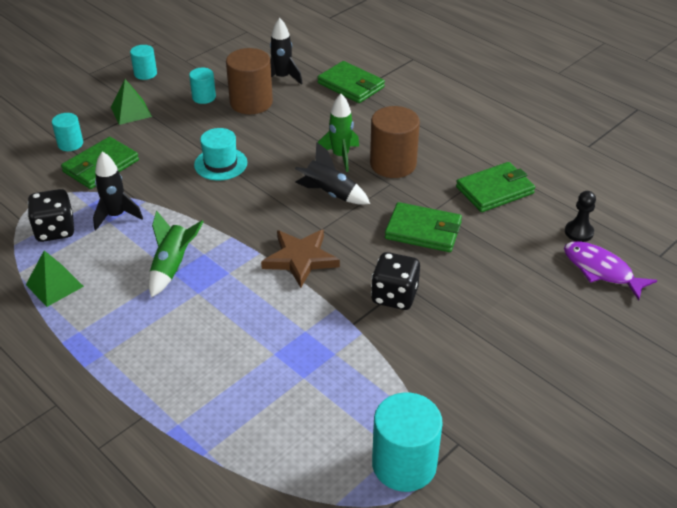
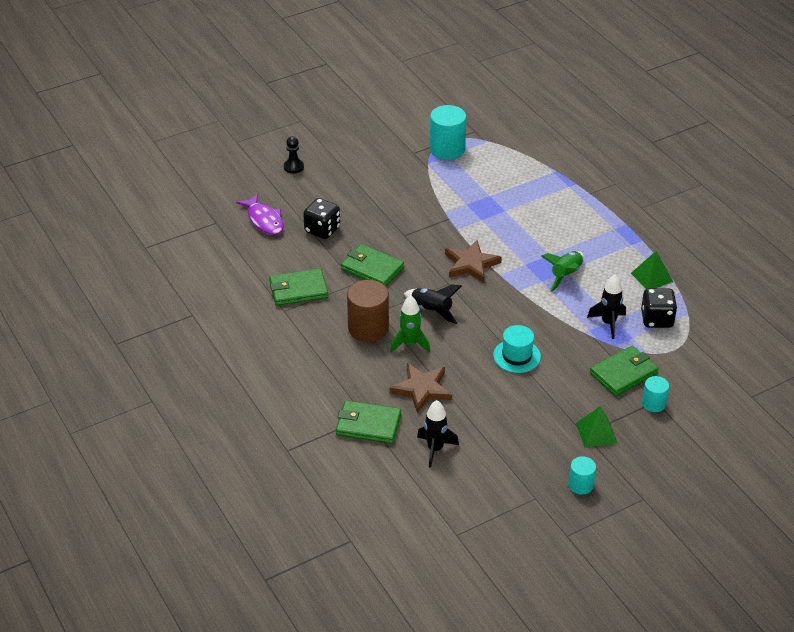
camera: 165 degrees left, 0 degrees up
(204, 97) = (521, 438): turquoise cylinder -> none
(251, 102) = (475, 421): brown cylinder -> none
(312, 119) = (422, 389): none -> brown star
(351, 85) = (368, 424): green wallet -> green wallet turned 45 degrees counterclockwise
(394, 296) = (414, 229): black dice -> black dice (322, 230)
(579, 232) = (259, 247): black pawn -> black pawn (293, 167)

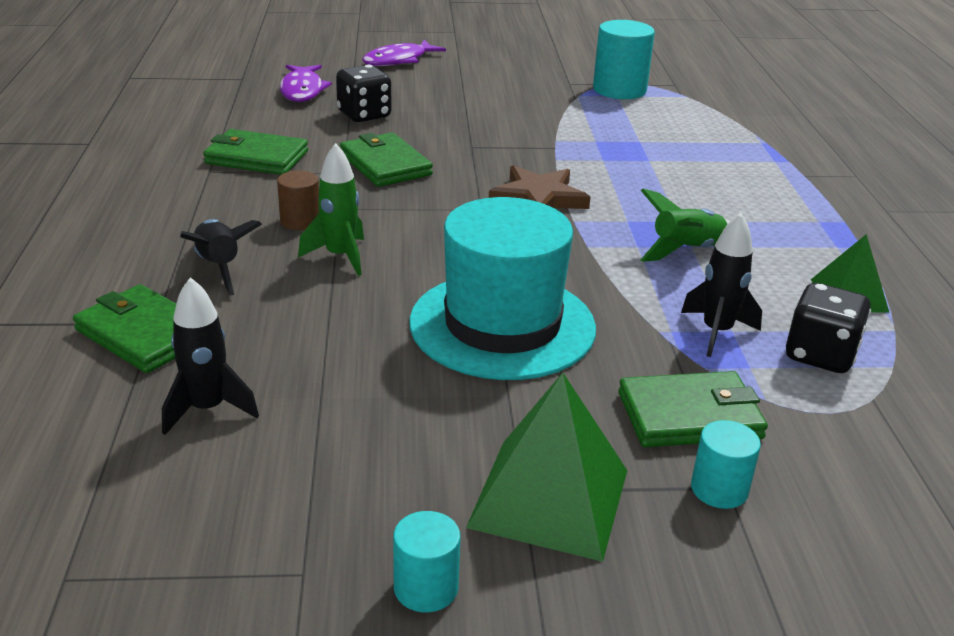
camera: 25 degrees right, 10 degrees down
(293, 167) = (398, 60): black pawn -> purple fish
(368, 328) = (300, 221): brown cylinder -> brown cylinder, size x0.56
(422, 389) = (290, 317): brown star -> none
(431, 311) = (419, 230): black rocket -> black rocket (219, 267)
(517, 356) = (502, 325): turquoise hat -> turquoise hat, size x1.96
(596, 433) = (549, 498): green pyramid -> green pyramid, size x1.66

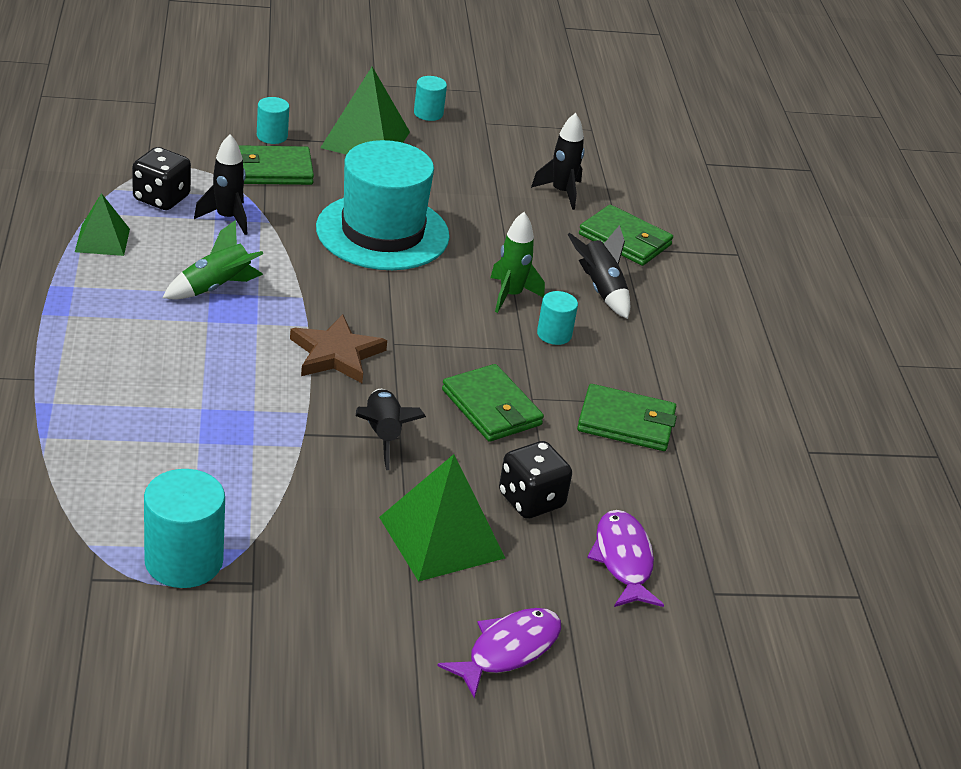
camera: 175 degrees right, 5 degrees up
(300, 221) = (554, 334): brown cylinder -> turquoise cylinder
(438, 99) = (442, 537): none -> green pyramid
(486, 146) = (383, 435): none -> black rocket

